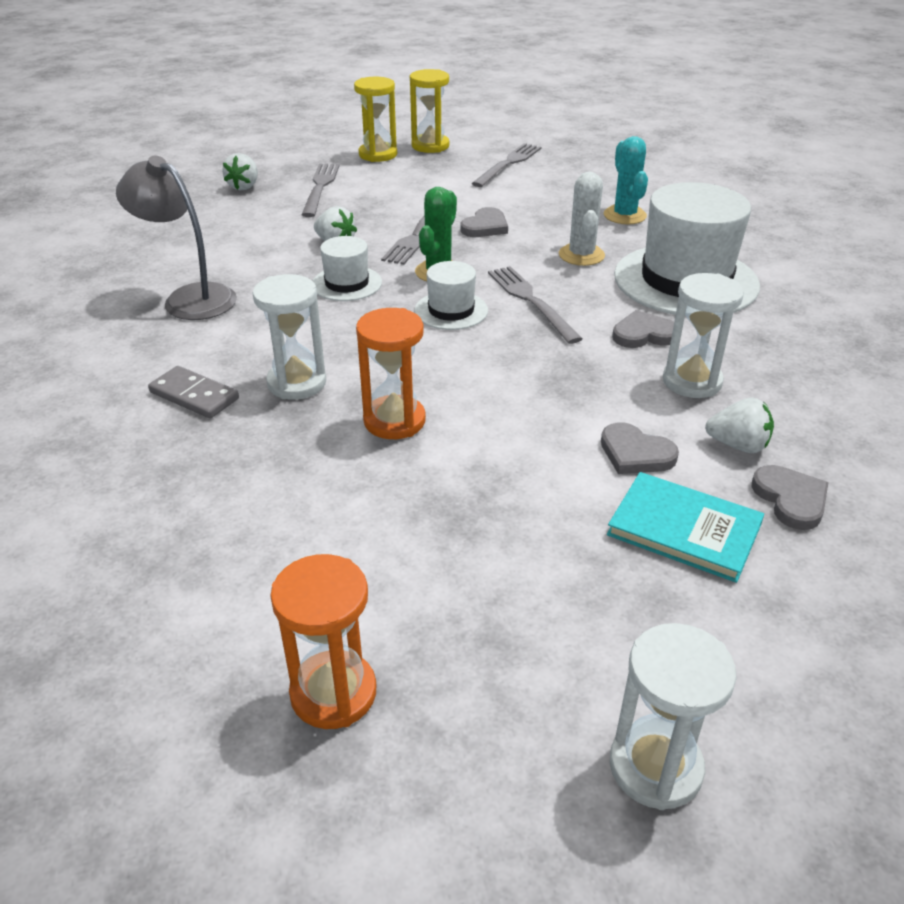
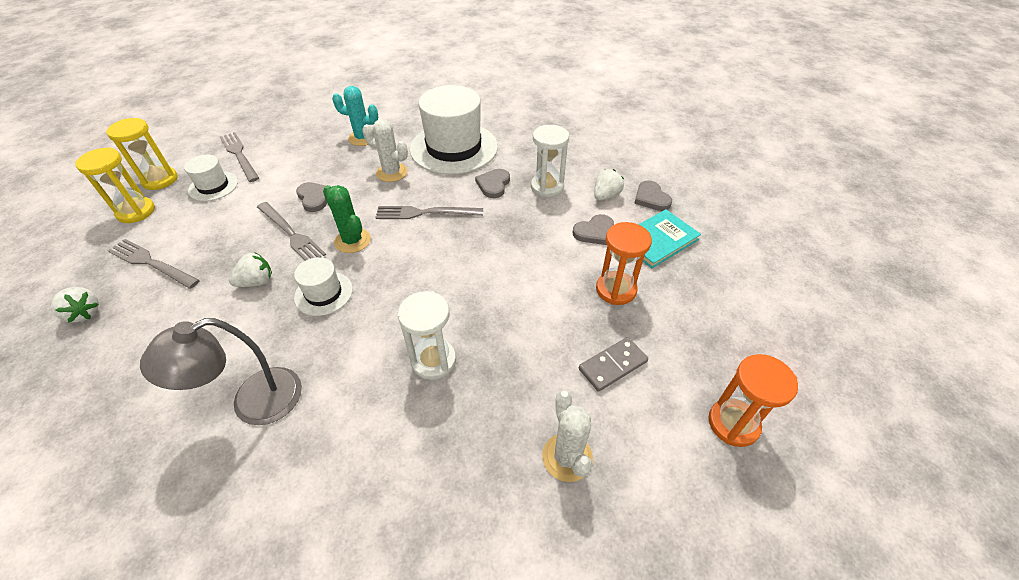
camera: 65 degrees left, 10 degrees up
(194, 396) = (407, 431): grey domino -> grey domino (612, 365)
(206, 525) = (567, 457): none -> white cactus
(394, 421) = (510, 320): orange hourglass -> orange hourglass (616, 290)
(451, 310) = (406, 252): white hat -> white hat (213, 186)
(655, 767) = (798, 313): white hourglass -> none
(790, 499) = (651, 198): grey heart -> grey heart turned 120 degrees counterclockwise

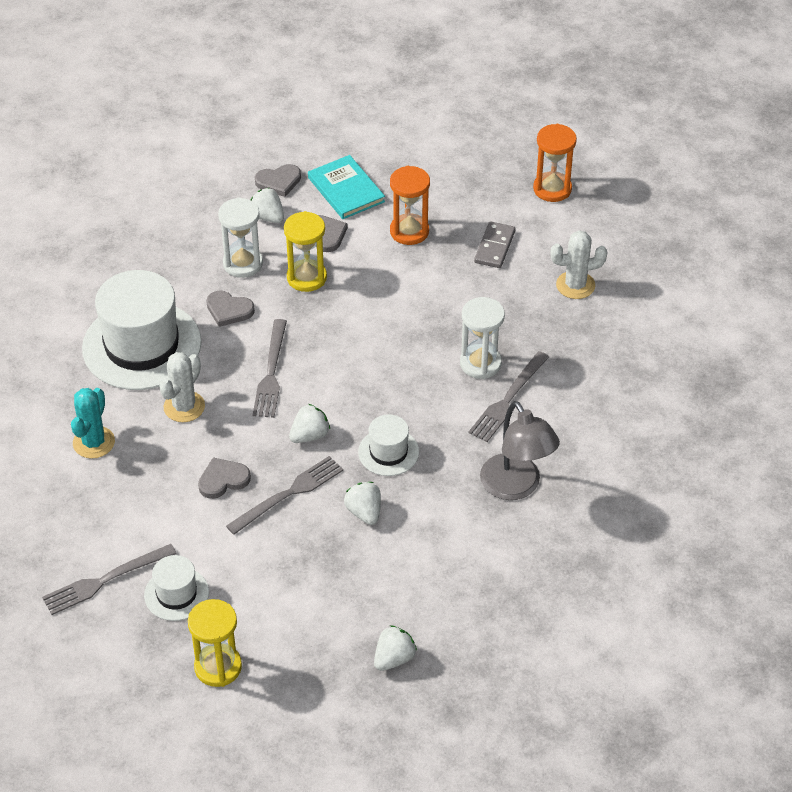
camera: 85 degrees left, 0 degrees up
(151, 263) = (321, 619): grey fork -> grey fork (508, 399)
(160, 180) = (149, 661): yellow hourglass -> yellow hourglass (306, 277)
(352, 241) = (309, 435): green cactus -> white strawberry
(612, 365) = (495, 247): grey domino -> grey domino turned 45 degrees clockwise

